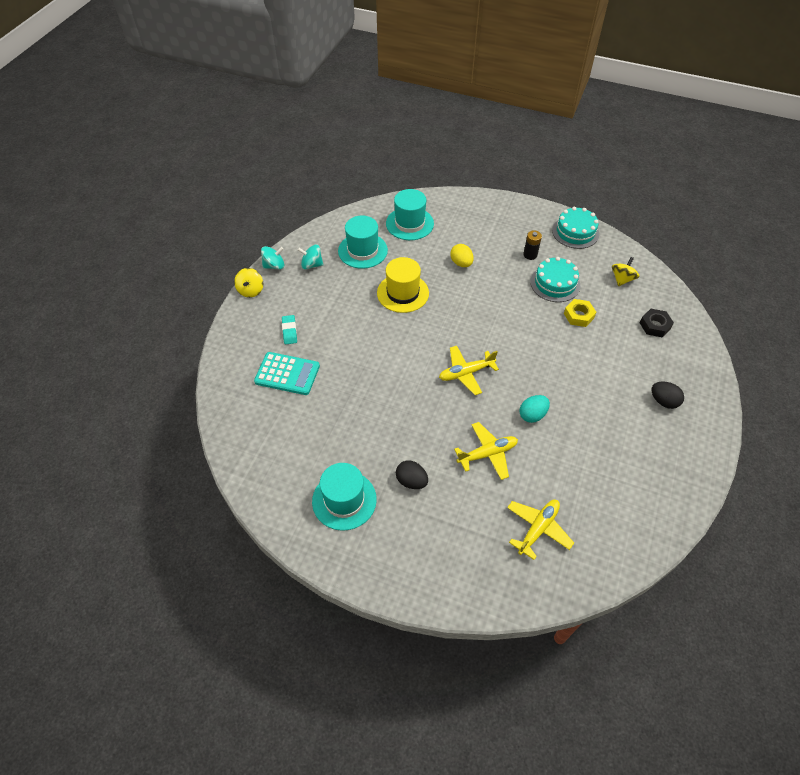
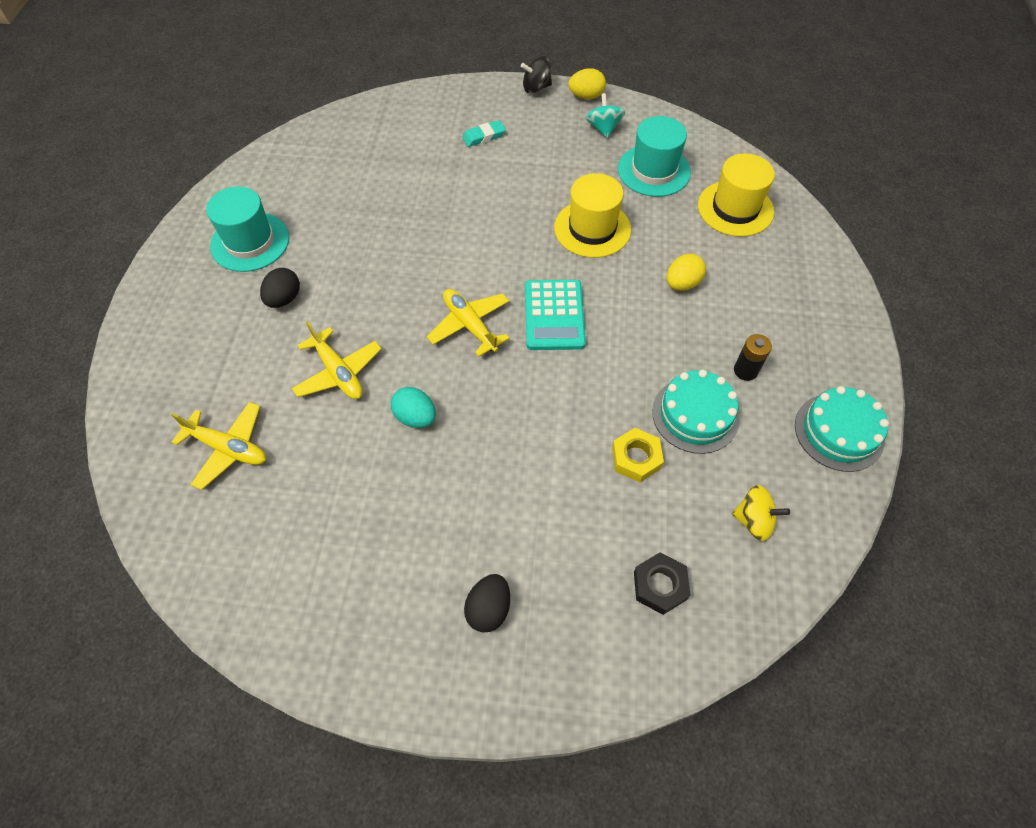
camera: 75 degrees right, 5 degrees up
(251, 290) = (536, 88): yellow spinning top -> black spinning top
(274, 266) = (586, 96): turquoise spinning top -> yellow egg
(287, 374) = (418, 151): turquoise calculator -> turquoise calculator (554, 315)
(409, 223) = (735, 208): turquoise hat -> yellow hat

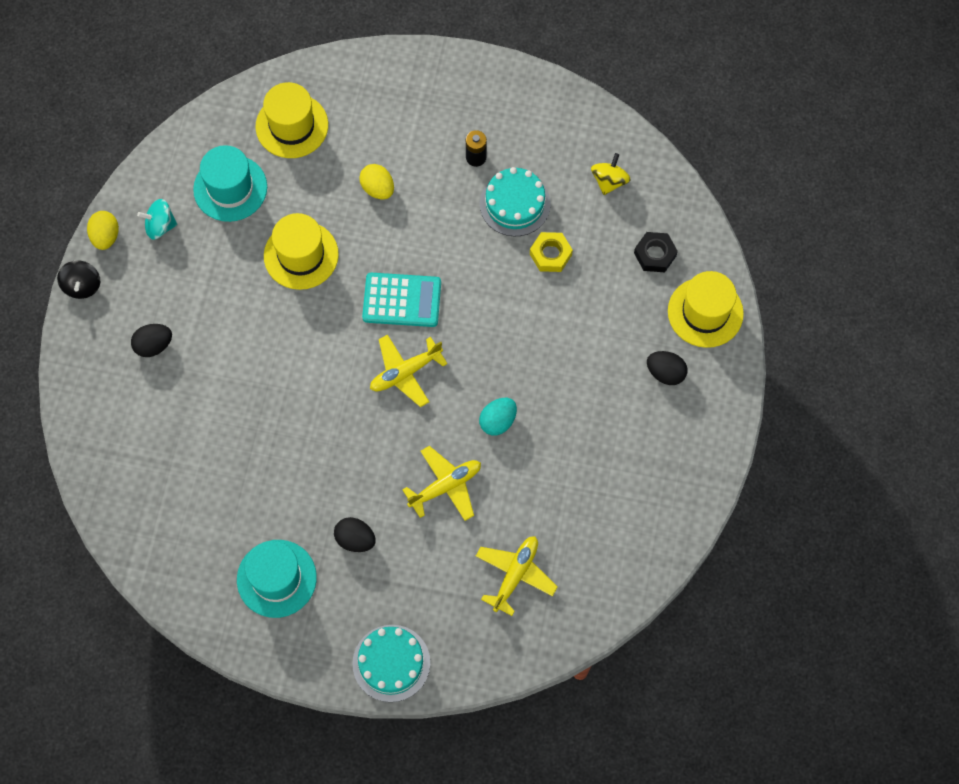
camera: 85 degrees left, 10 degrees up
(484, 136) = (154, 345): turquoise eraser -> black egg
(584, 660) = (705, 312): none -> yellow hat
(839, 432) = (539, 103): turquoise cake -> turquoise cake (391, 663)

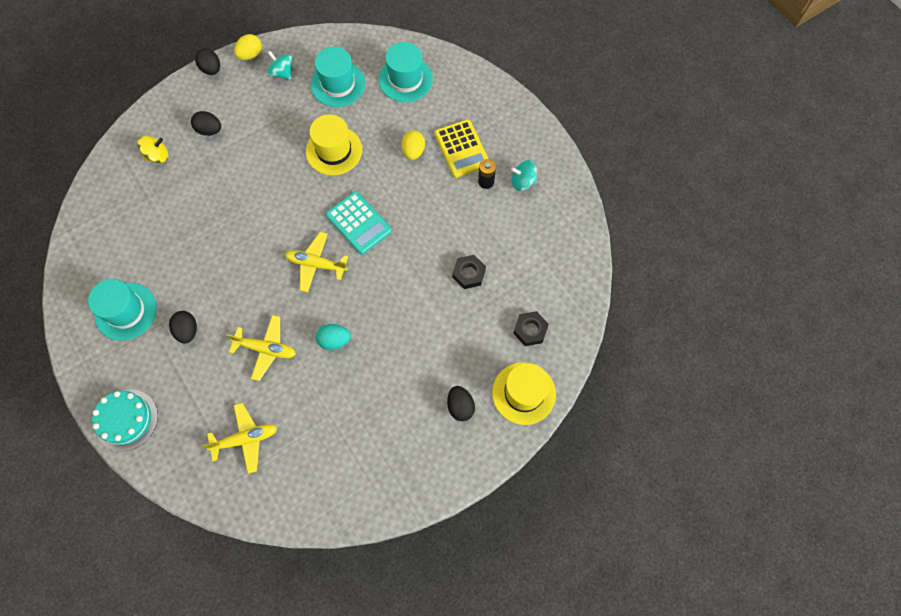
camera: 45 degrees right, 0 degrees up
(82, 286) = (211, 69): black spinning top -> black egg
(292, 126) = (405, 79): yellow hat -> turquoise hat
(420, 146) = (461, 149): none -> yellow calculator
(509, 128) = (523, 181): none -> turquoise spinning top
(515, 204) = (479, 226): turquoise cake -> none
(550, 254) = (468, 273): yellow nut -> black nut
(609, 181) = (549, 263): yellow spinning top -> yellow spinning top (157, 156)

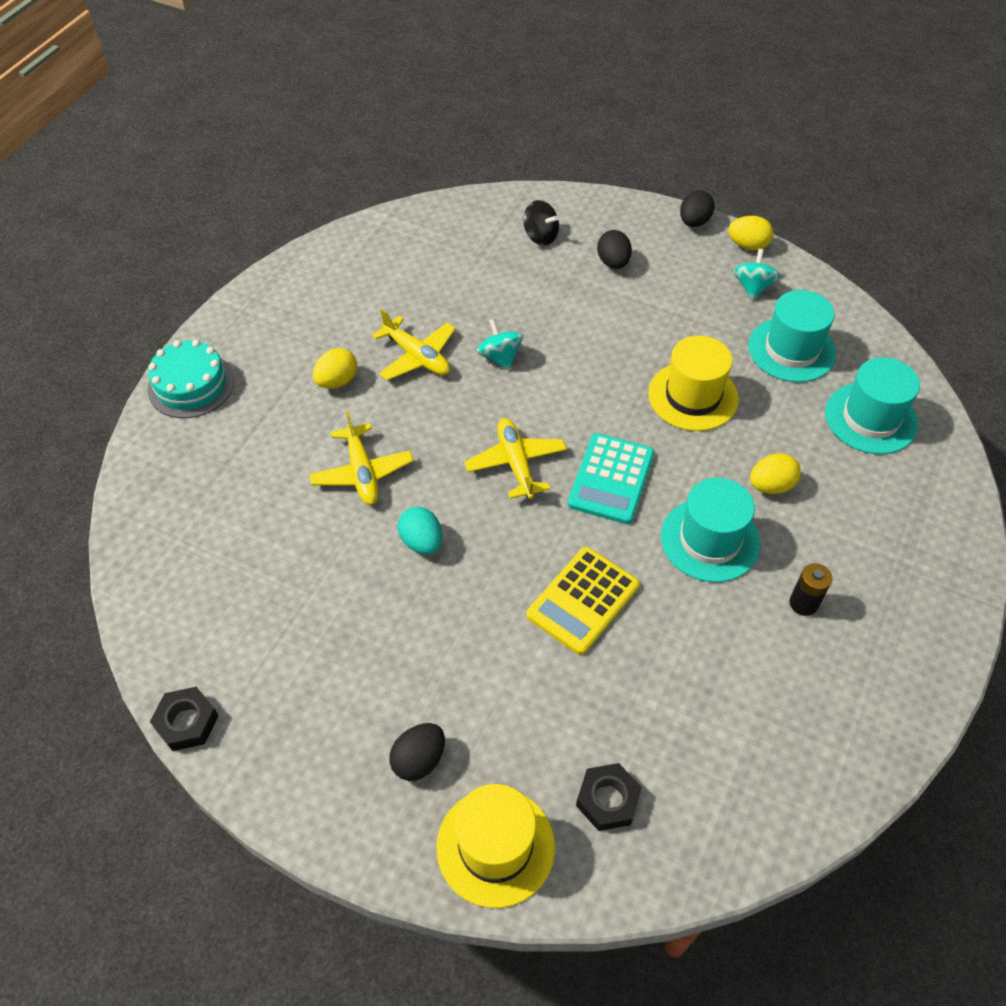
camera: 60 degrees right, 15 degrees down
(126, 311) = (325, 313): turquoise hat -> turquoise hat (710, 540)
(157, 156) = (540, 236): yellow spinning top -> black spinning top
(187, 330) = (337, 381): black egg -> yellow egg
(245, 439) = (227, 515): yellow plane -> yellow plane (417, 356)
(461, 149) = (827, 543): yellow calculator -> yellow calculator (583, 600)
(468, 273) = (638, 658): black nut -> black nut (186, 722)
(523, 181) = (847, 655): turquoise spinning top -> turquoise spinning top (500, 357)

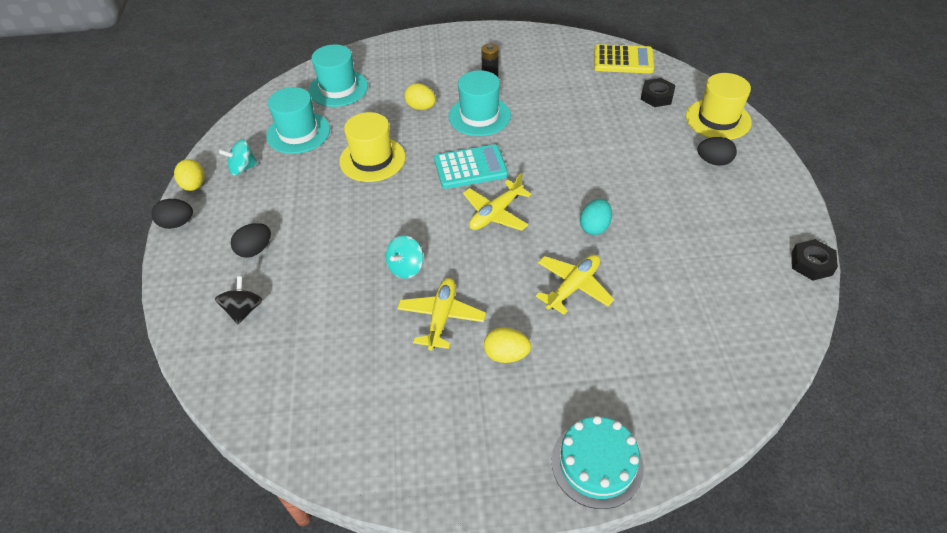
camera: 120 degrees left, 5 degrees down
(583, 600) = (564, 145): yellow calculator -> yellow calculator (623, 60)

